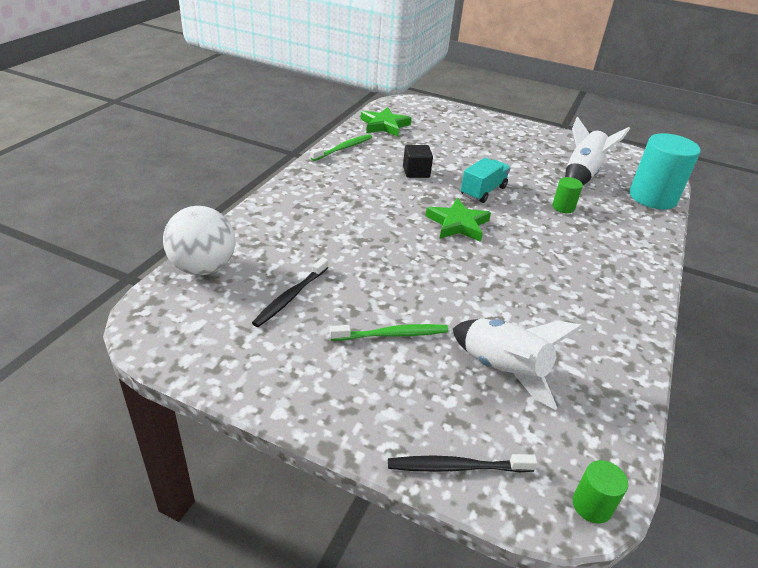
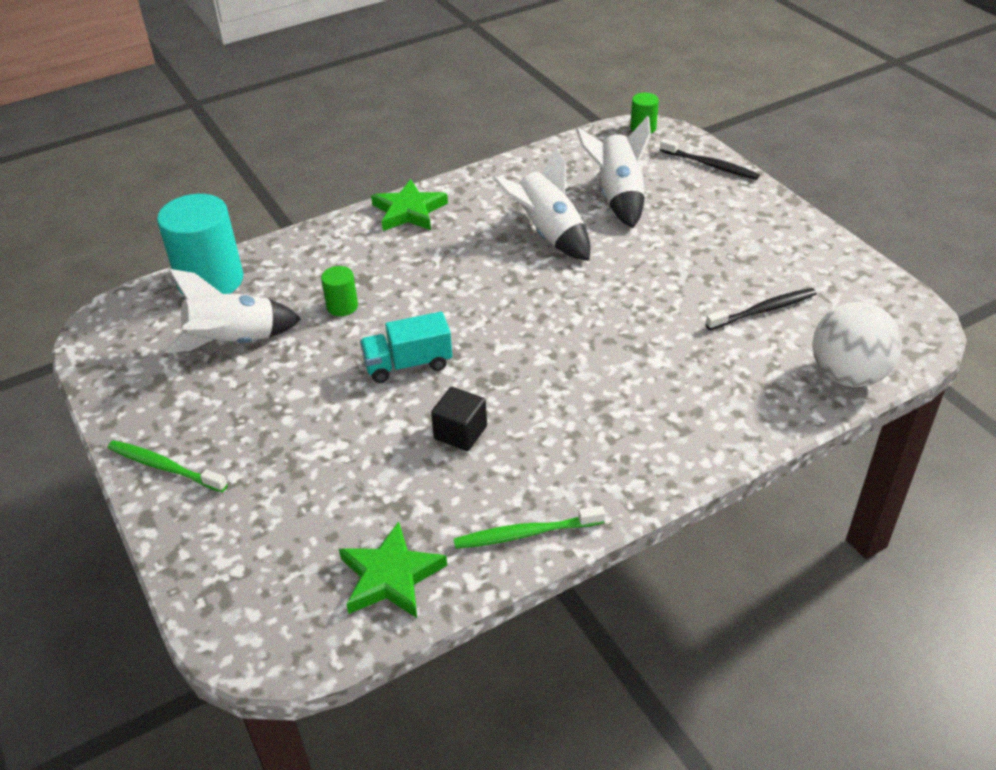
camera: 140 degrees left, 5 degrees up
(392, 334) = (687, 247): green toothbrush -> green toothbrush (164, 467)
(458, 224) = (501, 329): green star -> green star (409, 211)
(513, 304) = (549, 234): none -> white rocket

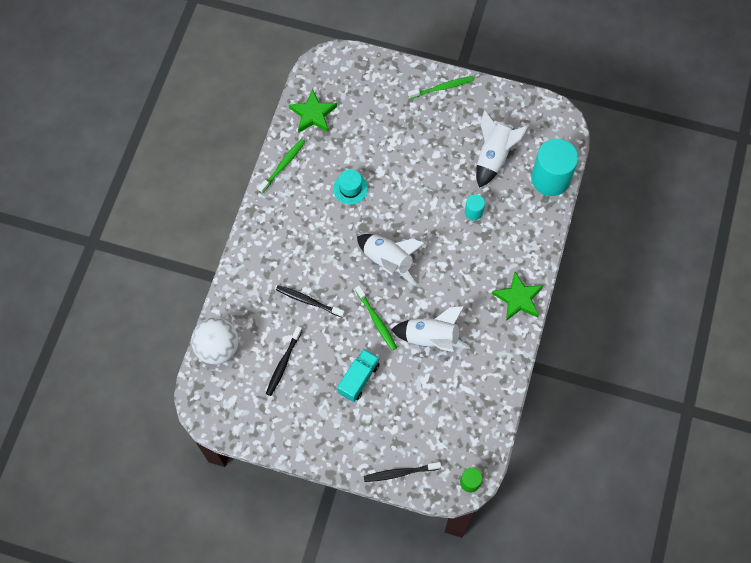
camera: 135 degrees right, 25 degrees up
(342, 306) = (473, 212): green cylinder -> turquoise cylinder
(408, 364) = (408, 204): turquoise truck -> turquoise truck (358, 379)
(460, 433) = (350, 188): black cube -> turquoise hat
(595, 282) = (376, 321): none -> green toothbrush
(618, 197) = (424, 399): white rocket -> white rocket (388, 261)
(665, 349) = (308, 301): none -> black toothbrush

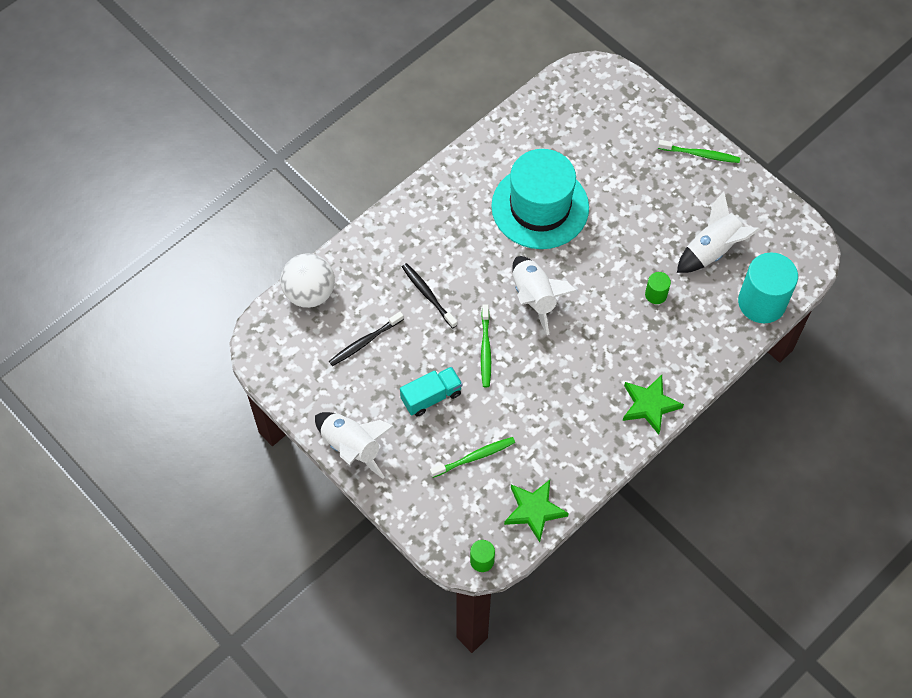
camera: 30 degrees right, 5 degrees down
(283, 165) = (485, 151): green toothbrush -> green toothbrush (475, 457)
(313, 114) = (547, 116): green star -> green star (534, 510)
(350, 188) = (540, 207): turquoise hat -> turquoise hat, size x2.36
(399, 473) = (415, 511): black toothbrush -> none
(431, 338) = (531, 396): white rocket -> white rocket (352, 447)
(473, 212) = (656, 294): turquoise cylinder -> green cylinder

